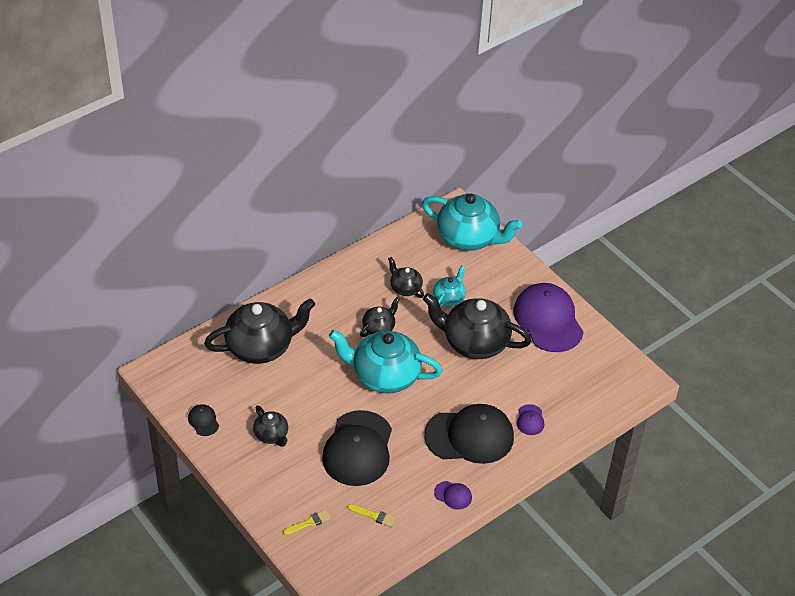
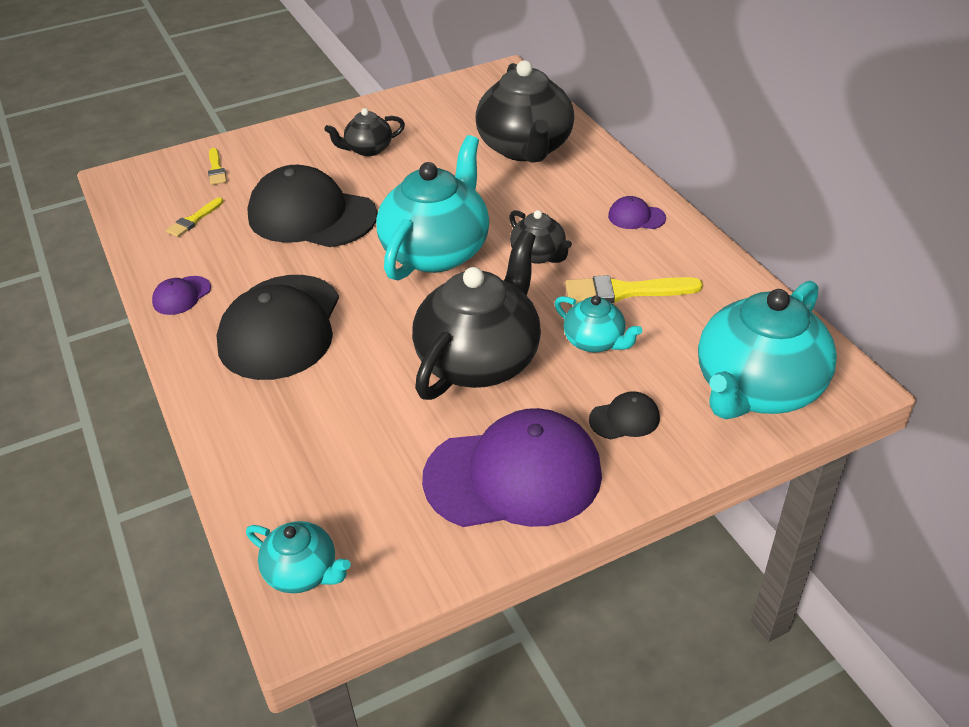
camera: 105 degrees right, 5 degrees down
(203, 421) = (412, 104): black cap -> black cap (624, 419)
(405, 288) = (625, 291): black teapot -> yellow brush
(530, 420) = (279, 406): purple cap -> purple cap (636, 217)
(624, 385) = (302, 572): none -> turquoise teapot

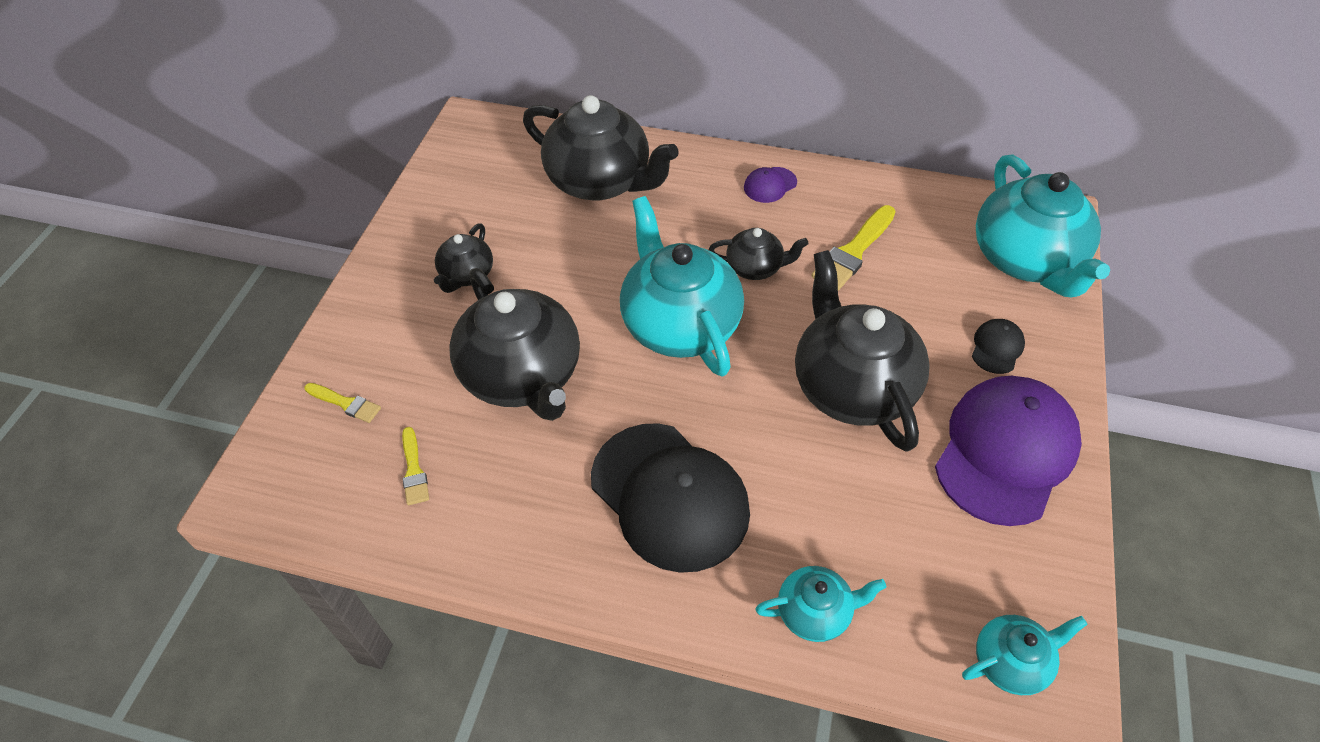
camera: 50 degrees left, 10 degrees up
(181, 296) = (534, 549): purple cap -> none
(312, 216) = (522, 376): black cap -> black teapot
(595, 341) = (895, 306): turquoise teapot -> turquoise teapot (814, 612)

